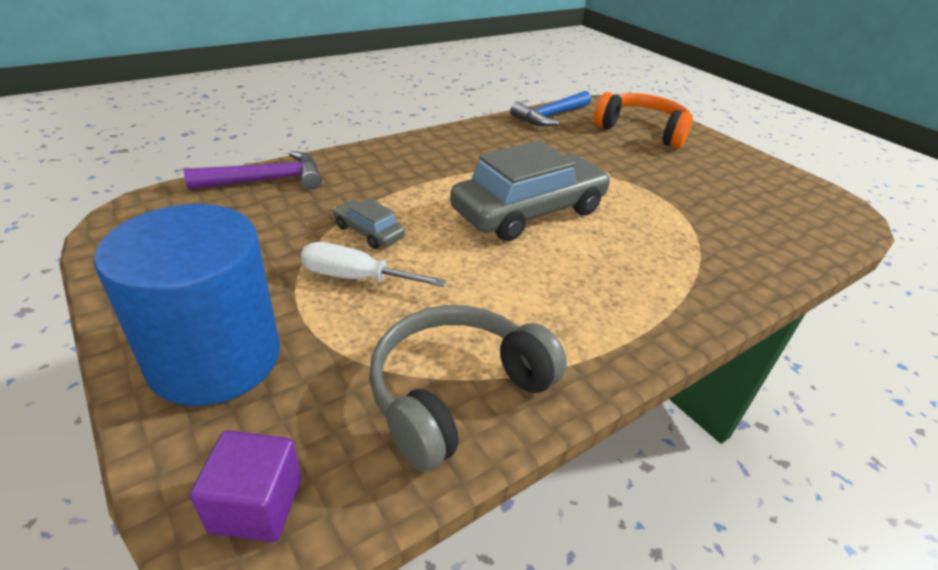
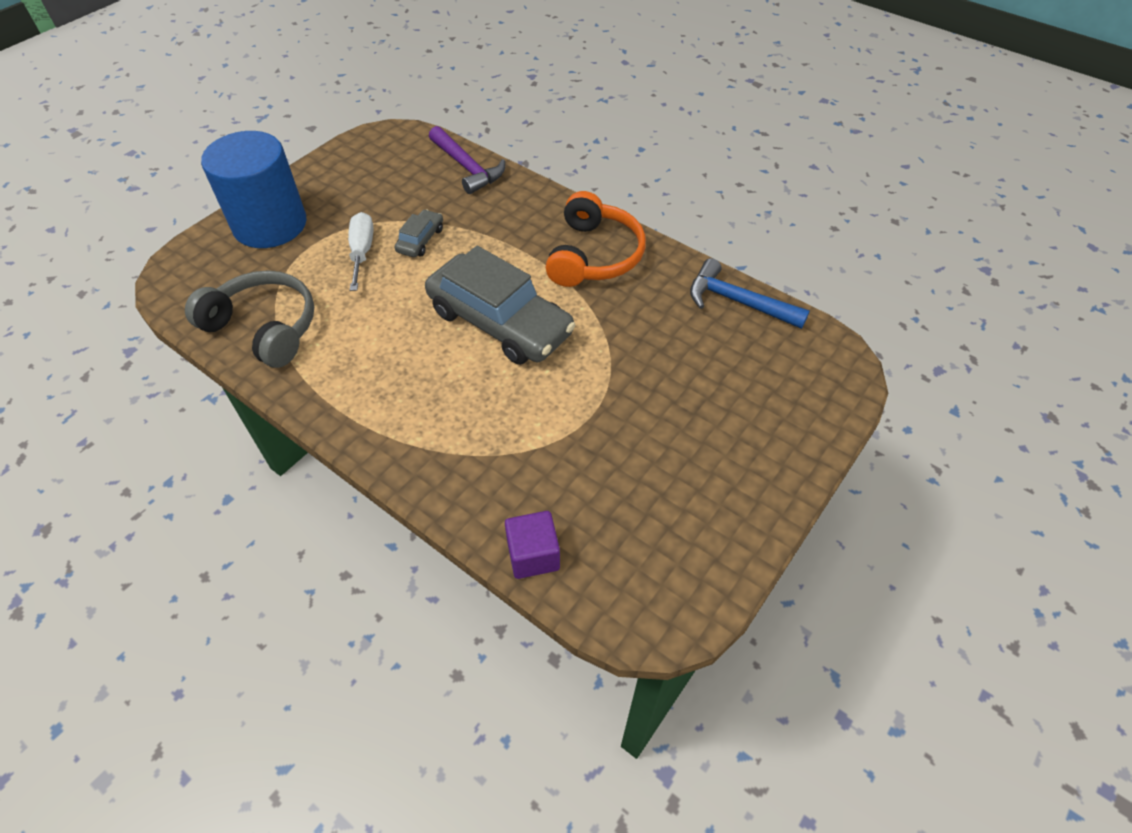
camera: 75 degrees right, 15 degrees up
(256, 505) = (178, 277): purple cube -> purple cube (533, 555)
(642, 130) = (764, 391): orange headphones -> orange headphones (594, 255)

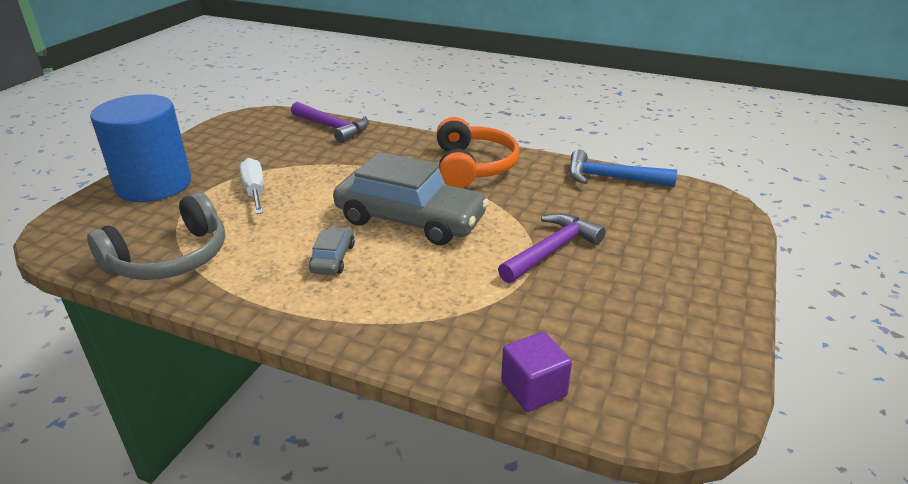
camera: 15 degrees left, 20 degrees down
(264, 328) = (170, 258): grey headphones -> grey headphones turned 120 degrees clockwise
(420, 240) = (309, 176): grey car -> grey car (333, 258)
(624, 393) = (551, 250): none -> purple hammer

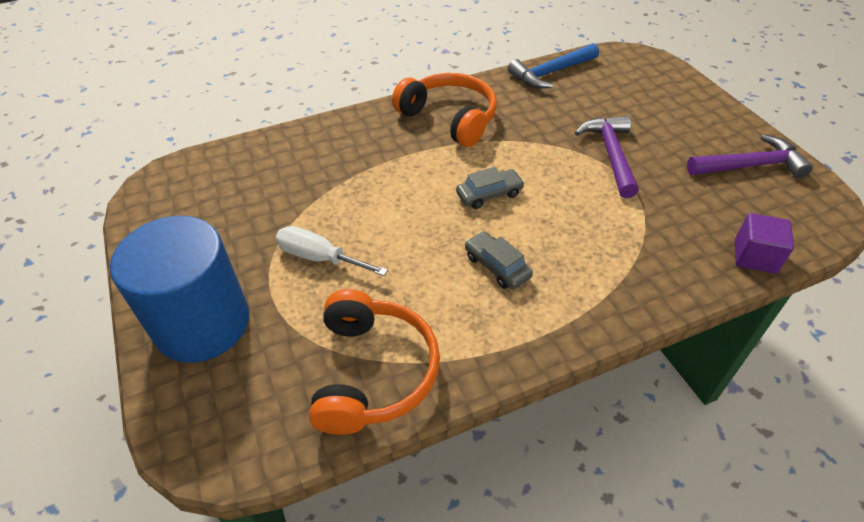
camera: 45 degrees left, 15 degrees up
(170, 258) = (373, 372): grey headphones -> orange headphones
(332, 127) = (265, 150): purple hammer -> purple hammer (750, 166)
(410, 220) = (489, 194): grey car -> grey car, size x0.44

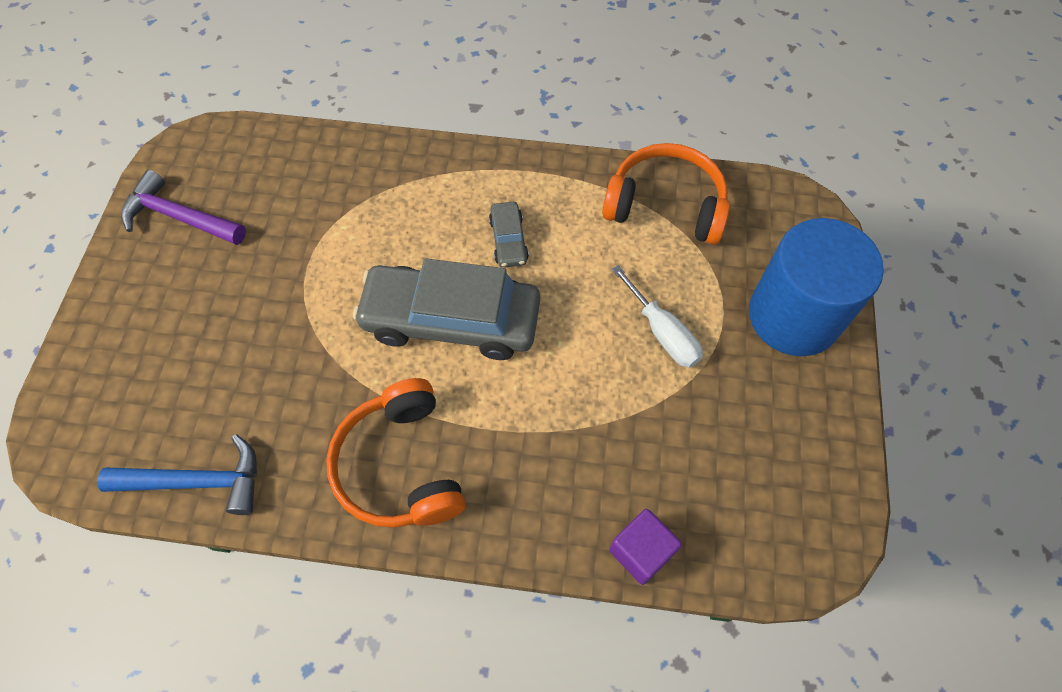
camera: 150 degrees left, 15 degrees up
(373, 372) = (665, 205): orange headphones -> orange headphones turned 75 degrees clockwise
(489, 194) = (451, 320): grey car -> grey car, size x2.26
(611, 155) = (285, 302): purple hammer -> none
(755, 256) = (299, 143): purple cube -> purple cube (641, 551)

